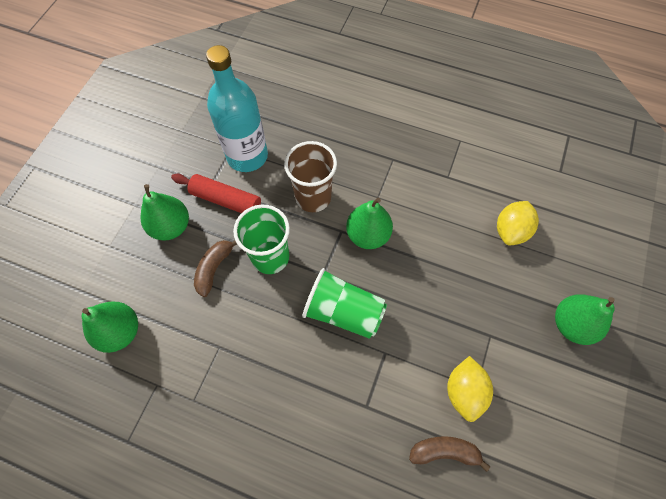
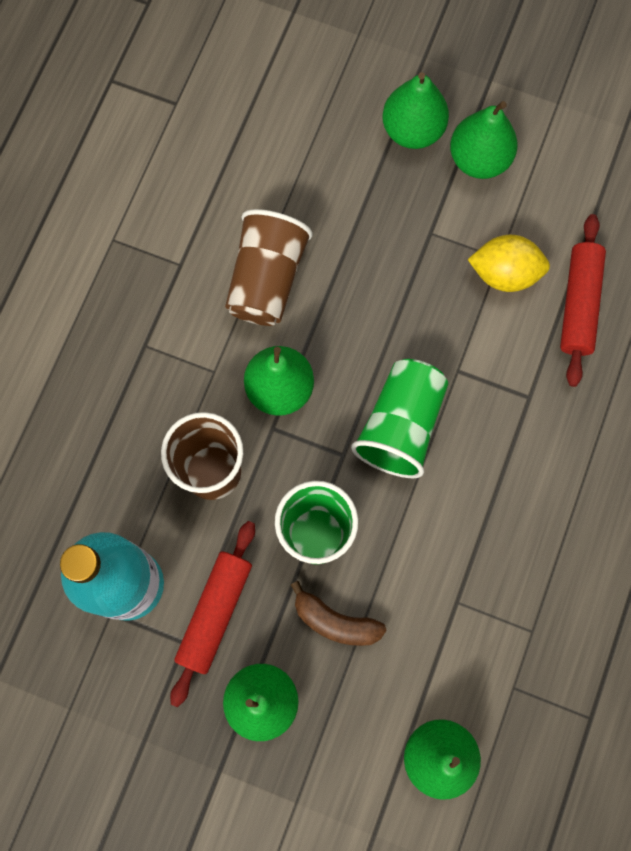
camera: 90 degrees left, 10 degrees up
(442, 227) = (267, 279): none -> brown cup
(444, 451) = (578, 304): brown banana -> red rolling pin
(510, 231) = (274, 186): yellow lemon -> none
(556, 375) = (479, 159): none -> green pear

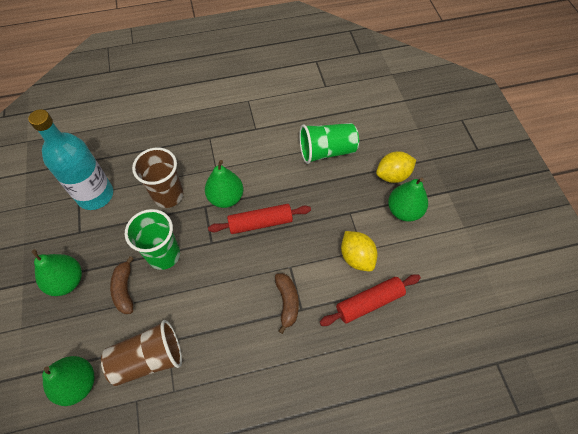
camera: 55 degrees right, 15 degrees down
(215, 613) = (100, 236): red rolling pin -> red rolling pin (260, 223)
(267, 279) = (273, 163): brown cup -> brown cup (148, 359)
(400, 425) = (243, 258): green cup -> green cup (327, 151)
(412, 130) = (393, 175): green pear -> yellow lemon
(507, 409) = (287, 302): none -> brown banana

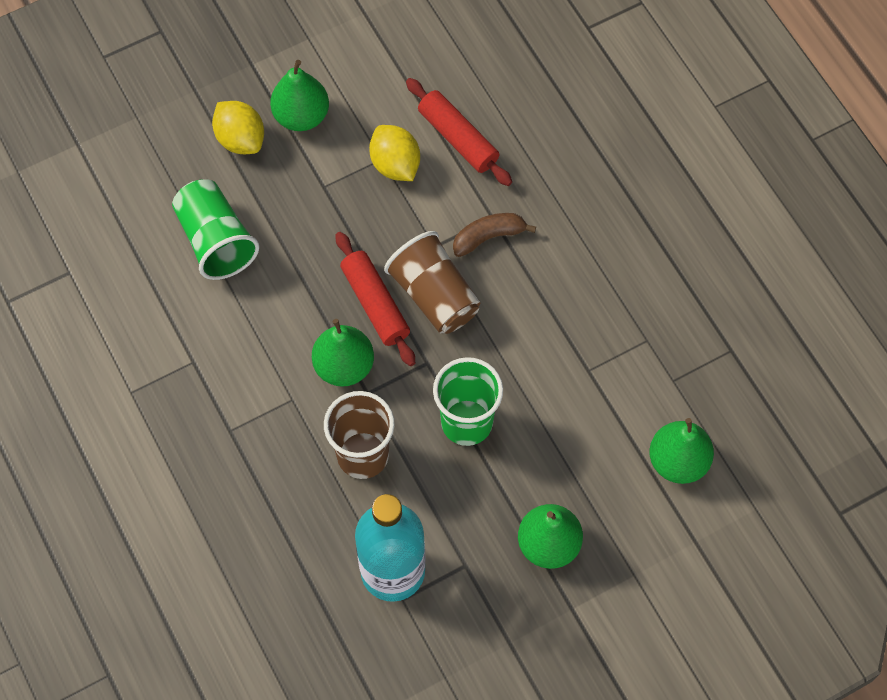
camera: 105 degrees left, 5 degrees up
(125, 289) = (535, 456): brown banana -> none
(148, 359) = (618, 385): brown cup -> brown cup (434, 295)
(356, 257) = (395, 165): yellow lemon -> yellow lemon turned 75 degrees counterclockwise

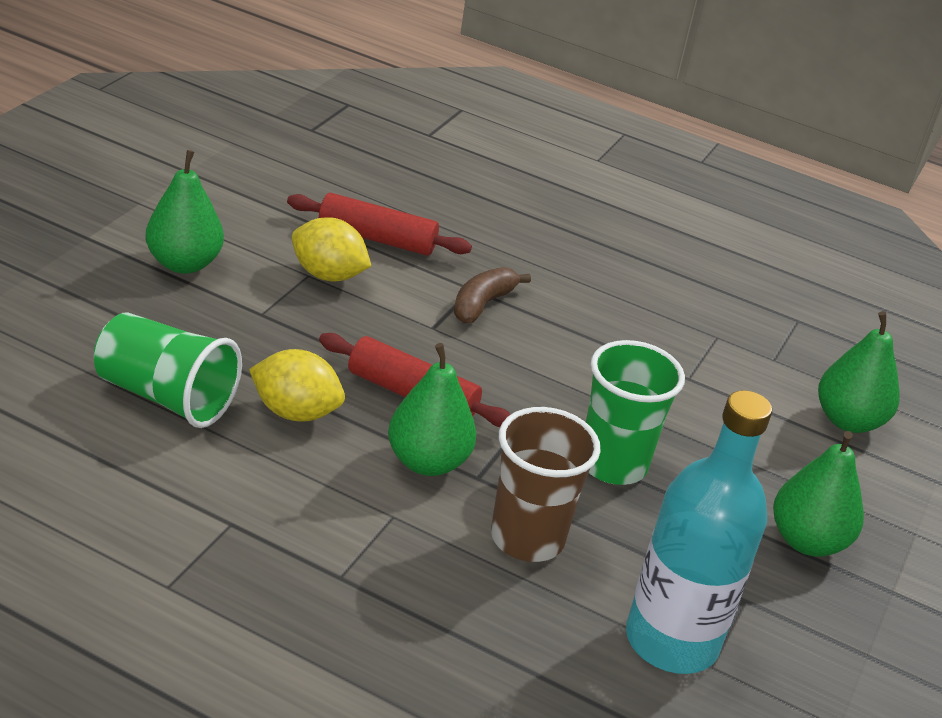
camera: 40 degrees left, 30 degrees down
(240, 139) = (124, 300): yellow lemon -> yellow lemon (295, 412)
(434, 295) = (471, 367): brown cup -> none

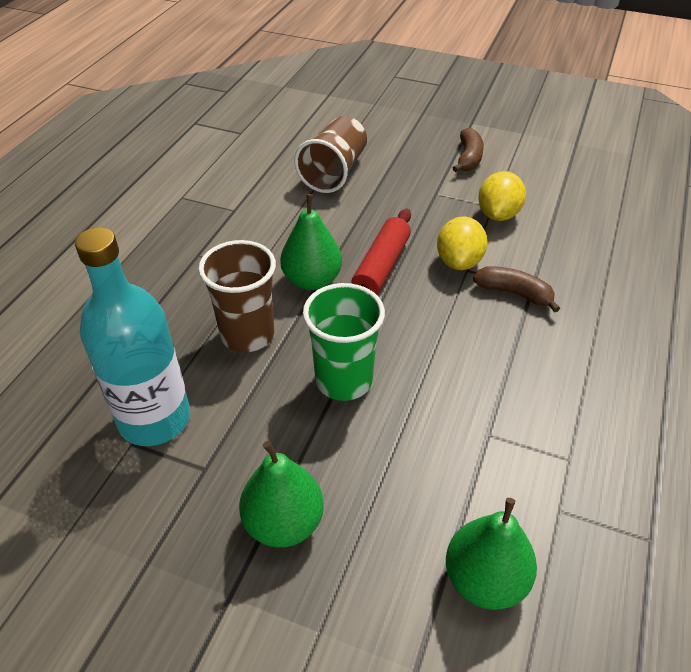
camera: 90 degrees right, 10 degrees up
(165, 397) = (334, 172): green cup -> brown cup
(184, 264) = (468, 158): green pear -> brown banana
(295, 412) = (340, 219): yellow lemon -> yellow lemon (459, 262)
(376, 239) = (562, 231): red rolling pin -> none

